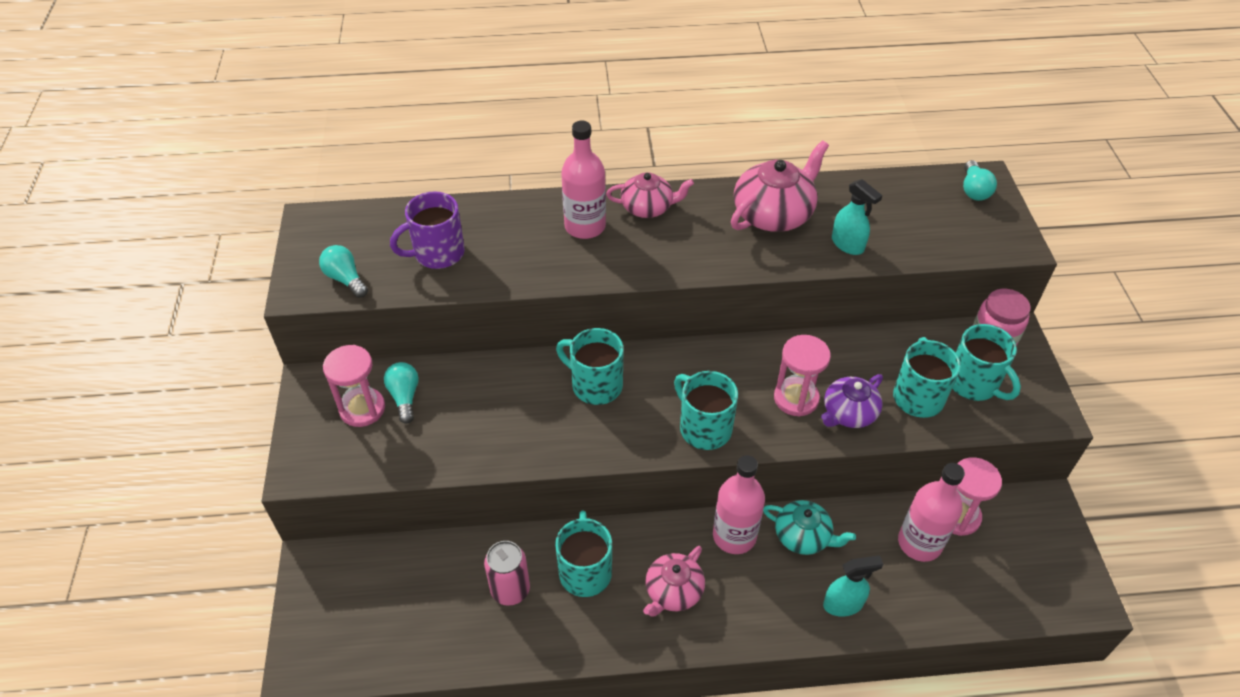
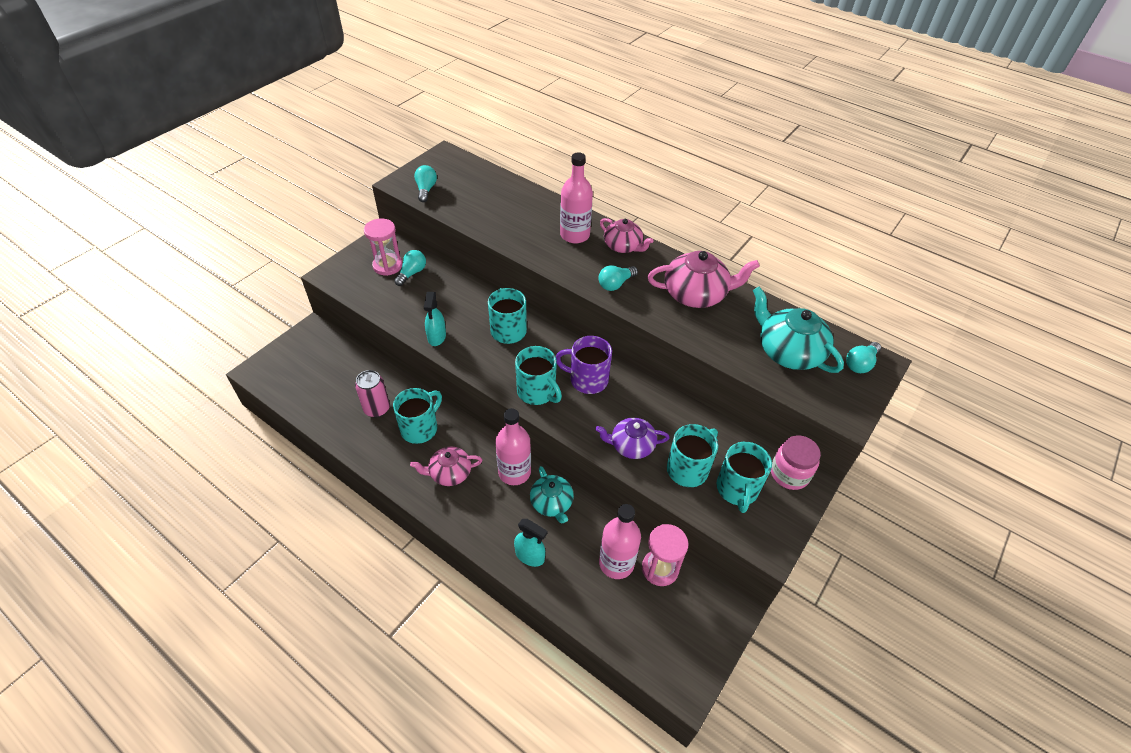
camera: 40 degrees right, 0 degrees up
(437, 253) = (482, 203): purple mug -> purple mug (587, 380)
(690, 253) = (615, 284): none -> turquoise light bulb
(704, 428) = (537, 392): turquoise mug -> turquoise mug turned 135 degrees clockwise
(796, 398) = (609, 415): pink hourglass -> none
(847, 244) = (721, 340): turquoise spray bottle -> turquoise spray bottle (436, 337)
(911, 217) = (788, 351): none -> turquoise teapot

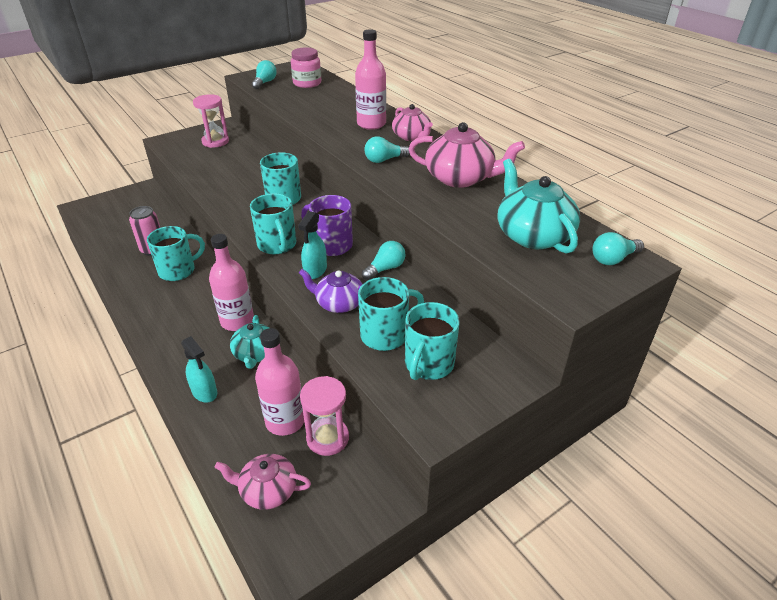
camera: 20 degrees right, 10 degrees down
(412, 273) = (231, 149): turquoise light bulb -> turquoise light bulb (385, 269)
(436, 337) = (218, 192): turquoise spray bottle -> turquoise spray bottle (315, 271)
(449, 473) = (179, 309): pink teapot -> pink teapot (268, 490)
(789, 474) = (498, 364): pink jar -> pink jar (307, 83)

